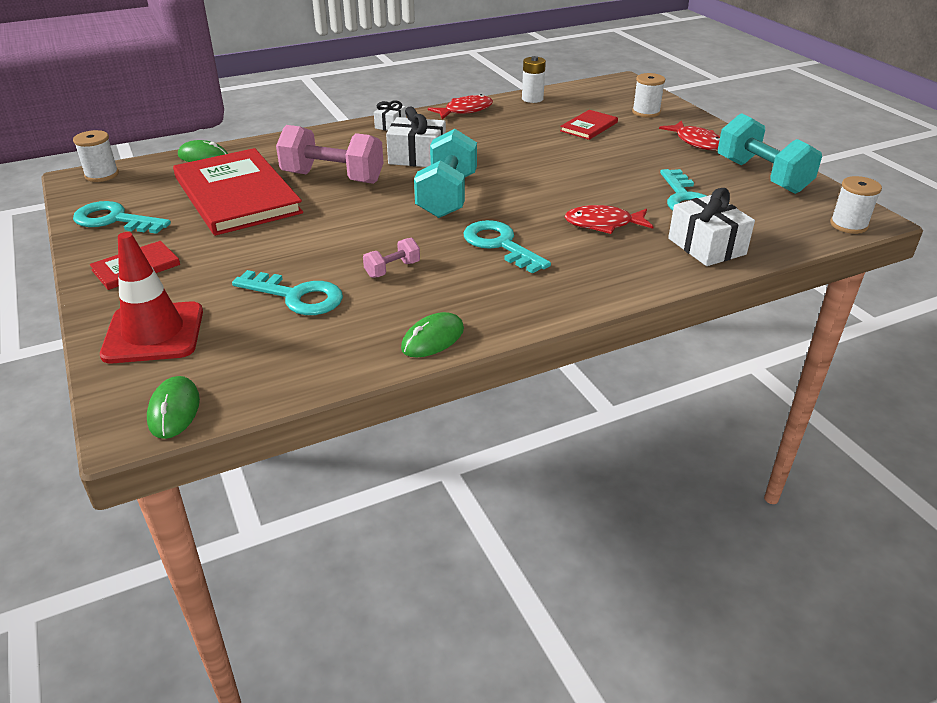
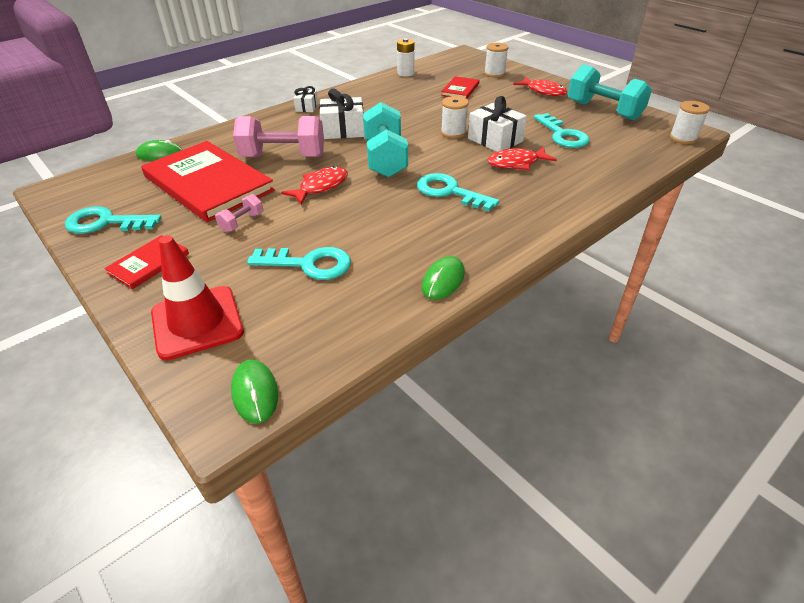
camera: 15 degrees left, 5 degrees up
(102, 175) = (73, 183): white spool -> white spool (453, 133)
(392, 269) = (376, 227): pink dumbbell -> pink dumbbell (242, 222)
(465, 110) = (359, 88): red fish -> red fish (320, 187)
(706, 246) = (600, 169): white gift -> white gift (495, 140)

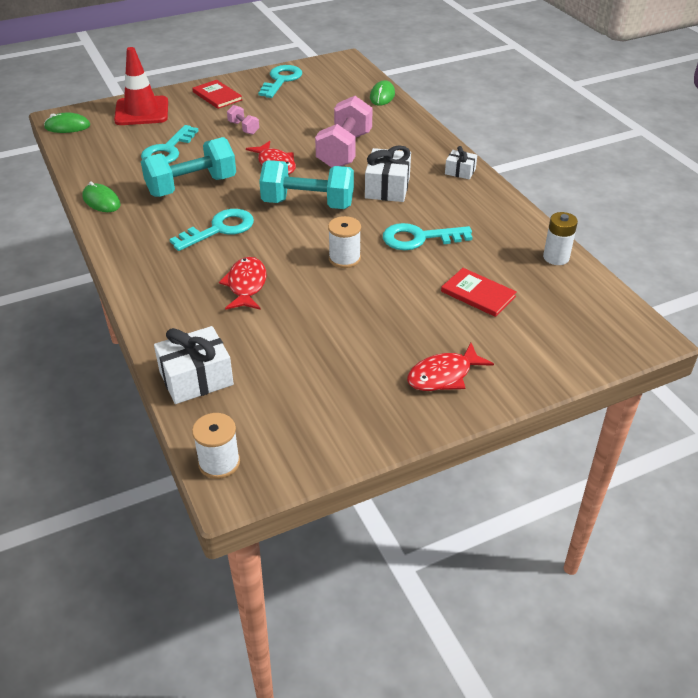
camera: 105 degrees right, 0 degrees up
(208, 183) = (315, 116): red book -> none
(494, 73) = (534, 344): white spool -> none
(495, 140) = (309, 285): white gift -> white gift (196, 378)
(562, 135) = (292, 344): turquoise key -> turquoise key (419, 238)
(603, 110) = (347, 415): turquoise dumbbell -> turquoise dumbbell (191, 186)

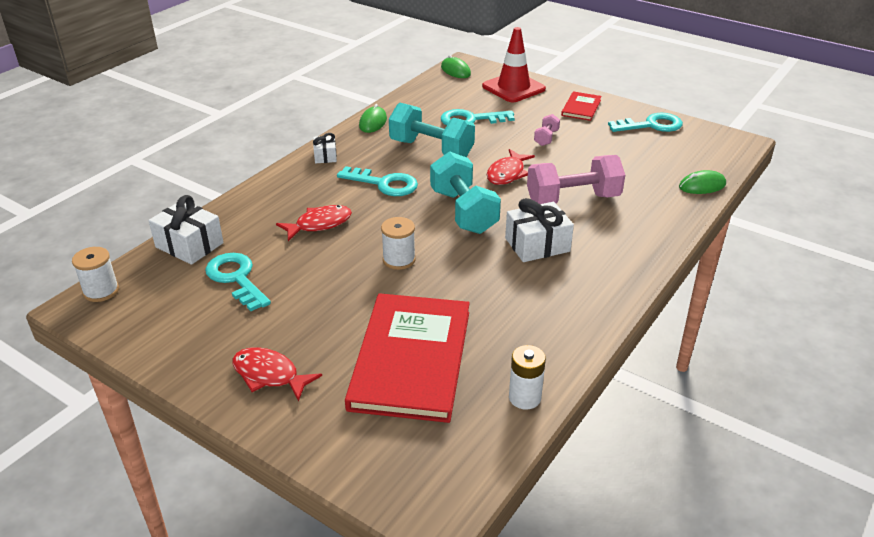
camera: 60 degrees right, 5 degrees down
(419, 238) = (470, 291): turquoise key -> turquoise key (236, 278)
(460, 171) = (619, 280): white gift -> white gift (325, 156)
(478, 294) = (411, 359): red book -> red book, size x2.18

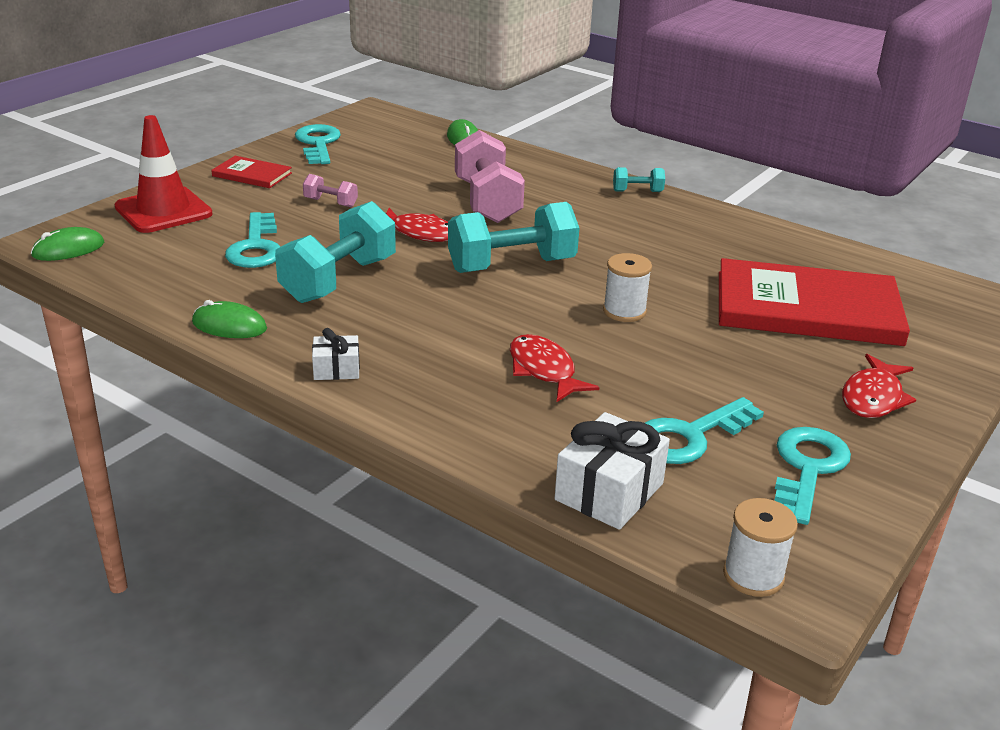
camera: 90 degrees left, 5 degrees down
(384, 184) = (435, 318): turquoise key -> turquoise key (807, 468)
(524, 398) = (837, 254): white battery -> none
(537, 245) = (583, 228): white gift -> none
(628, 277) = (637, 191): none -> turquoise dumbbell

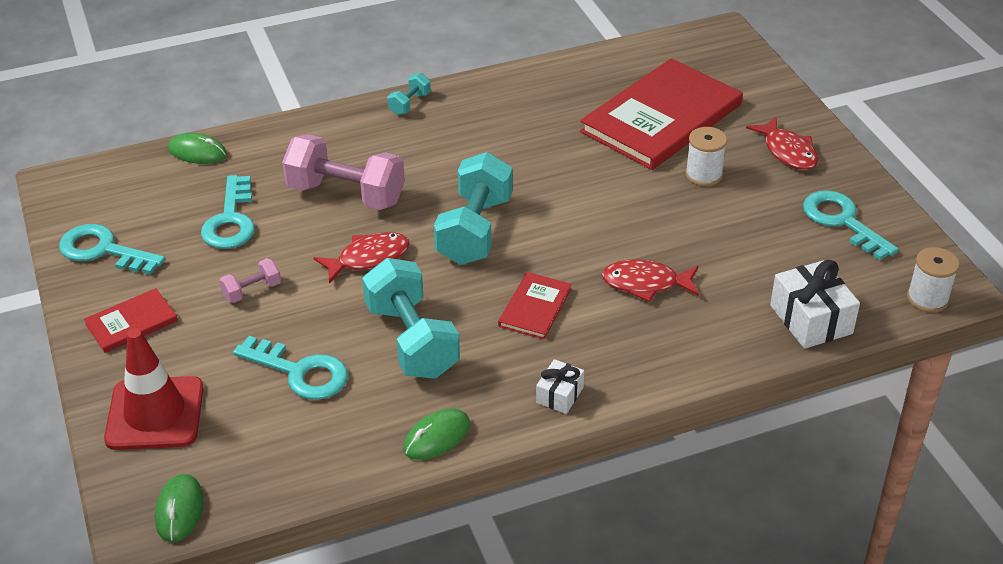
camera: 55 degrees left, 10 degrees up
(442, 323) = (535, 307): none -> red book
(624, 311) = (595, 205): white spool -> white spool (703, 175)
(689, 436) = (775, 254): turquoise key -> turquoise key (231, 221)

